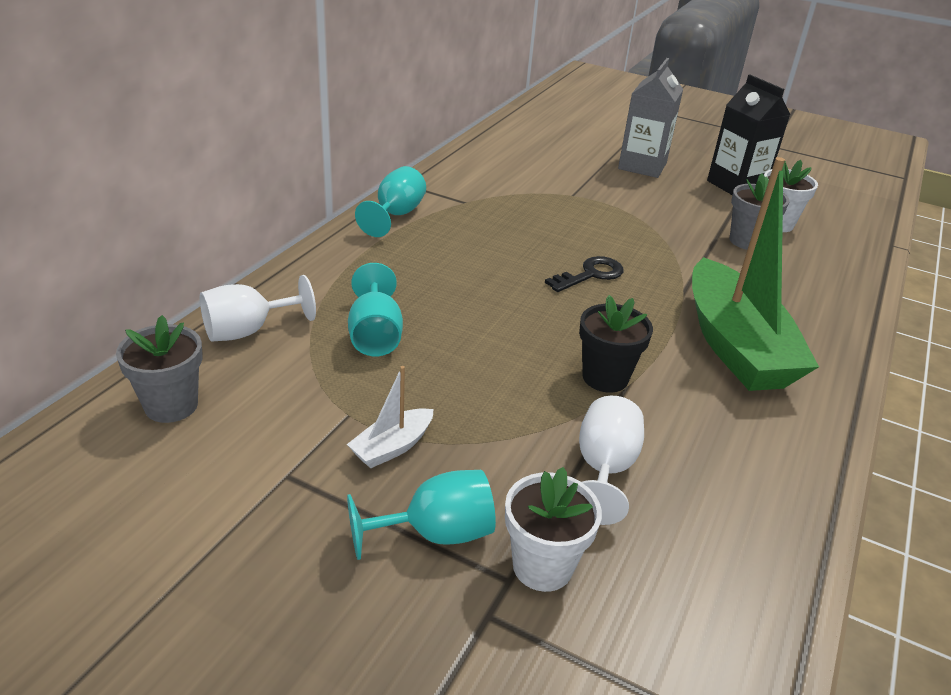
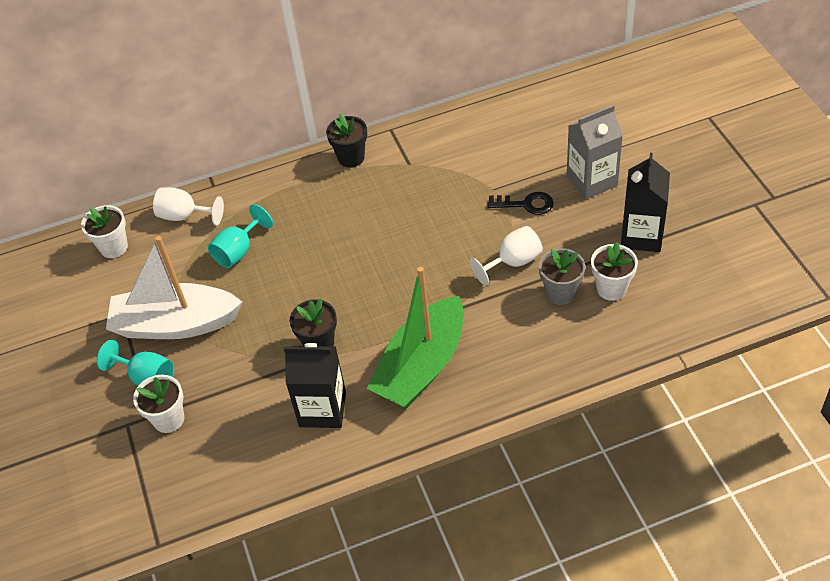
camera: 50 degrees right, 15 degrees up
(171, 405) = (114, 247): grey flower pot -> white flower pot
(392, 447) = (176, 324): white boat -> white boat, size x2.40
(395, 215) = (351, 157): turquoise goblet -> black flower pot
(590, 274) = (408, 267): black key -> black key (526, 204)
(604, 469) = (250, 393): white goblet -> white goblet (513, 262)
(709, 437) = (322, 409): none -> black carton

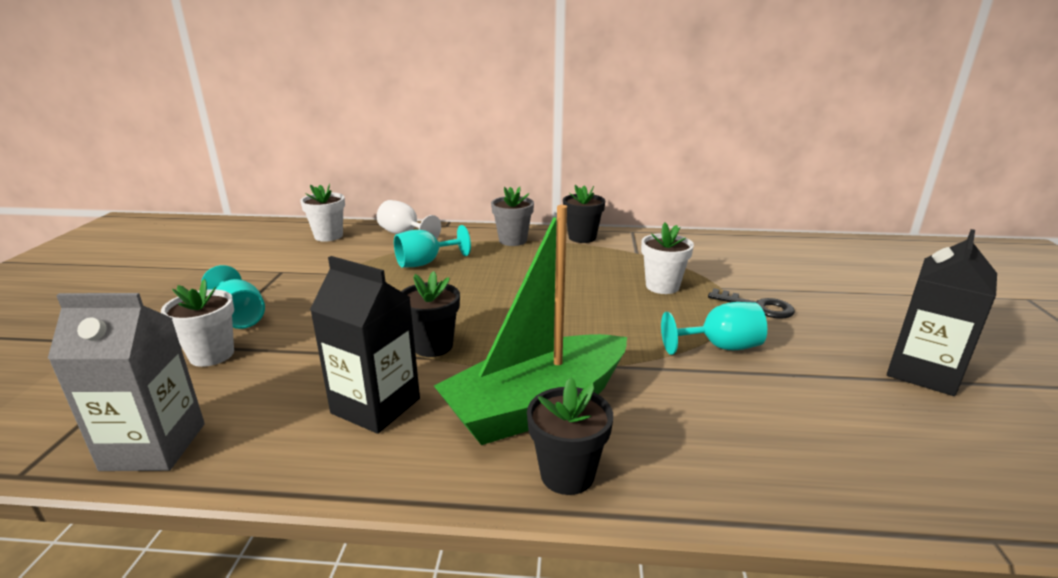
camera: 20 degrees right, 25 degrees down
(176, 324) = (314, 290): white boat -> none
(464, 406) = (567, 474): none -> black flower pot
(513, 262) = (720, 347): white goblet -> turquoise goblet
(560, 293) = (779, 394): grey flower pot -> grey flower pot (513, 240)
(592, 181) = (852, 309): grey carton -> grey carton (154, 446)
(611, 288) = (865, 412): white flower pot -> white flower pot (662, 286)

